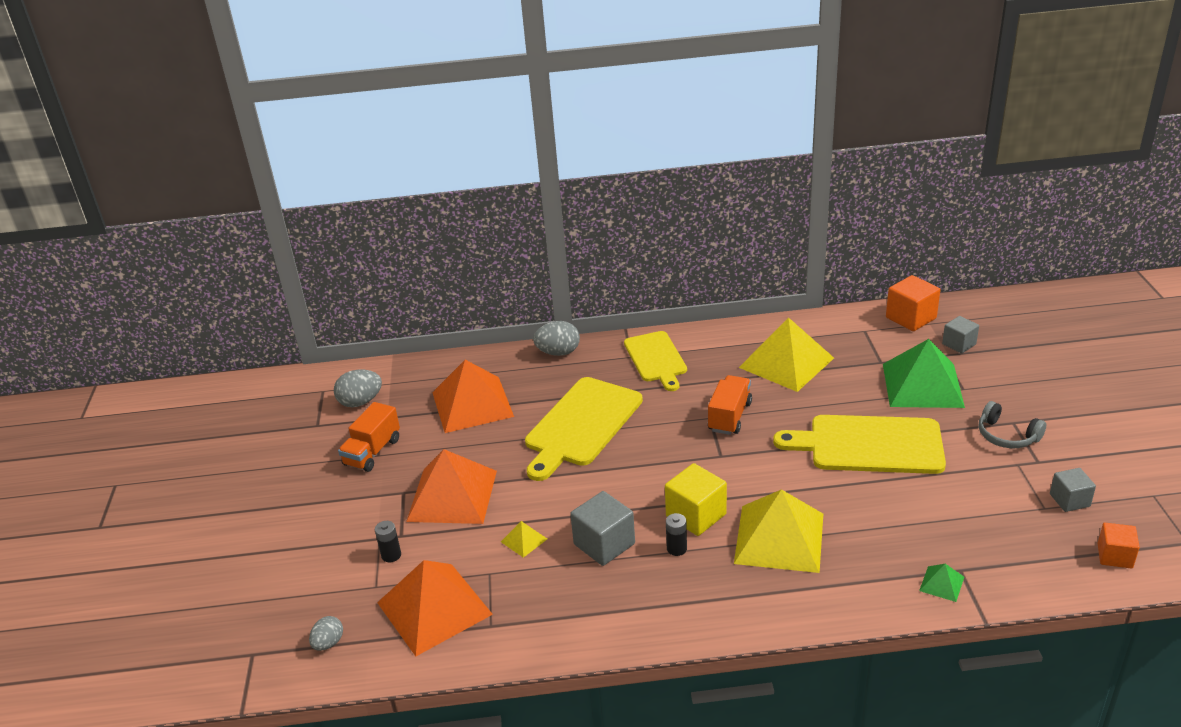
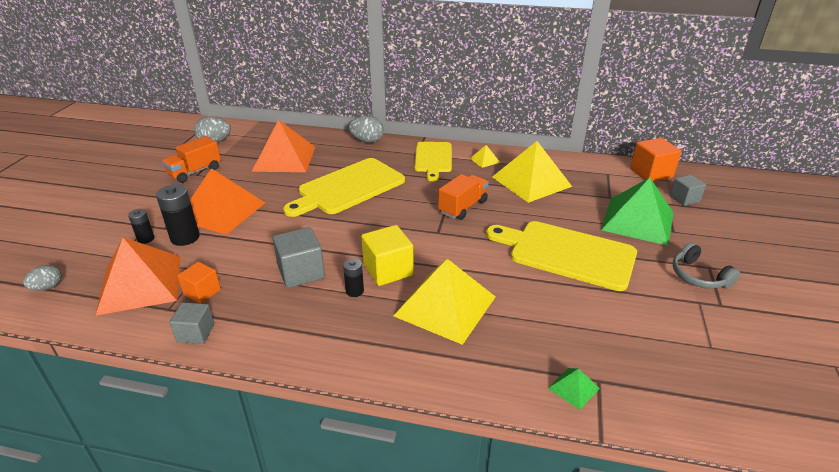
camera: 15 degrees right, 0 degrees up
(437, 540) = (185, 237): none -> black battery
(524, 540) = (245, 253): yellow pyramid -> yellow pyramid (485, 160)
(1069, 500) = (740, 347): grey cube -> grey cube (195, 333)
(1114, 556) = (771, 414): orange cube -> orange cube (202, 292)

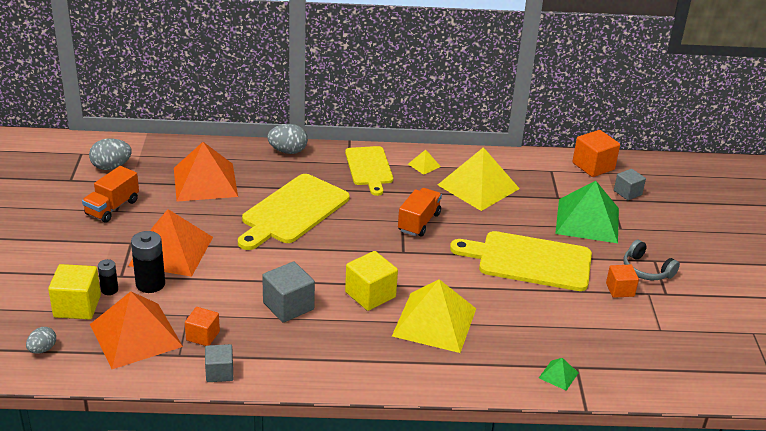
camera: 15 degrees left, 0 degrees up
(107, 251) = (77, 306): none -> yellow cube
(354, 291) = (347, 318): black battery -> none
(665, 294) = (620, 290): none -> orange cube

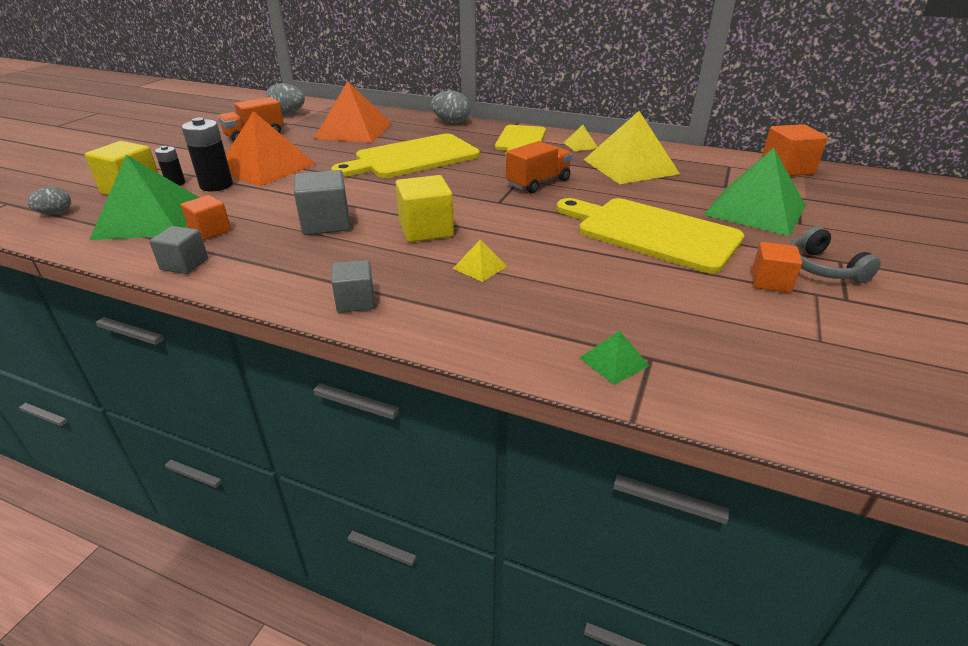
camera: 25 degrees right, 0 degrees up
(135, 335) = (150, 218): orange pyramid -> green pyramid
(434, 322) = (480, 267): yellow pyramid -> yellow pyramid, size x0.42
(627, 193) = (824, 194): grey cube -> grey cube (355, 301)

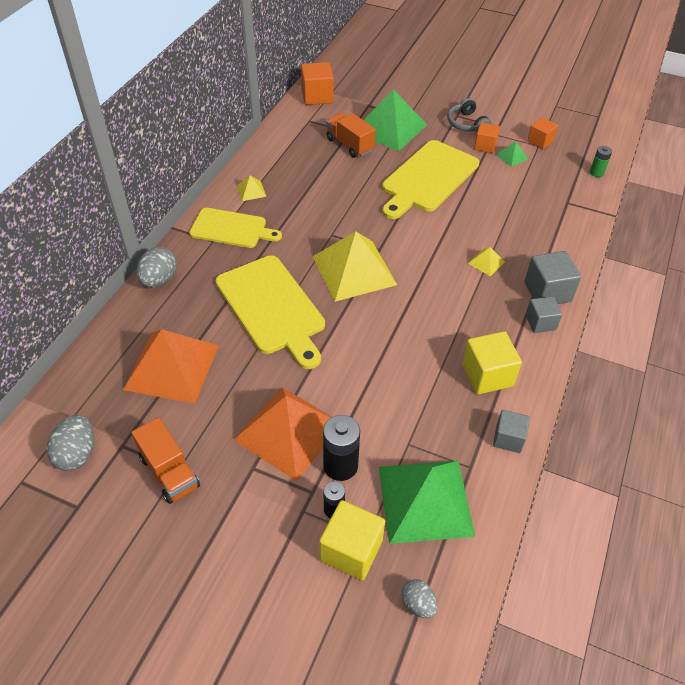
camera: 90 degrees left, 15 degrees up
(210, 231) = (447, 438): orange cube -> orange cube (540, 141)
(326, 223) = (426, 356): grey cube -> grey cube (547, 292)
(426, 229) = (432, 291): yellow cube -> yellow cube (487, 375)
(538, 183) = (340, 224): orange truck -> orange truck (350, 145)
(614, 361) = (574, 215): green pyramid -> green pyramid (512, 157)
(630, 166) = (307, 169): yellow pyramid -> yellow pyramid (354, 270)
(775, 412) = (596, 173): none -> green battery
(822, 268) = (466, 124): grey headphones -> grey headphones turned 90 degrees clockwise

